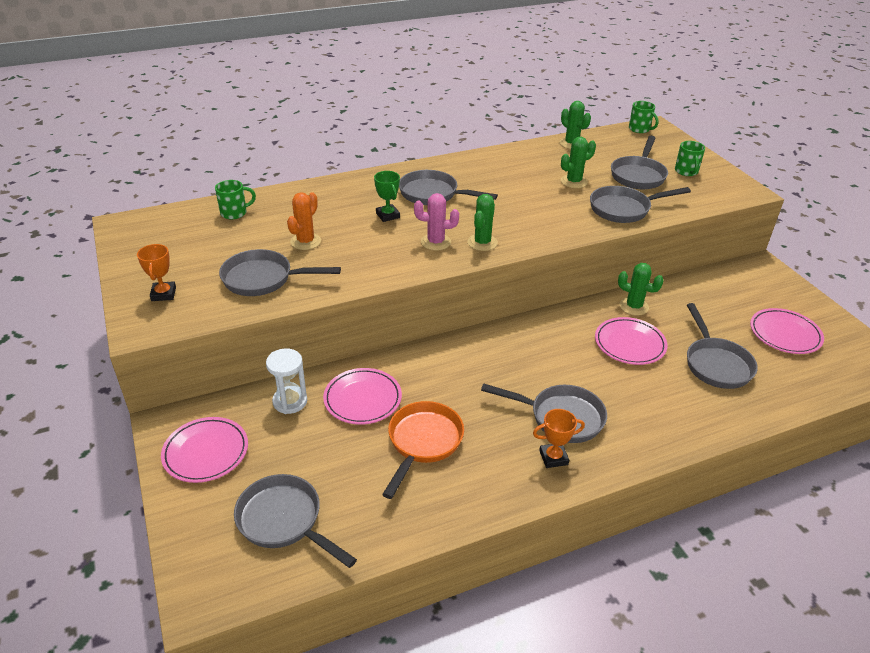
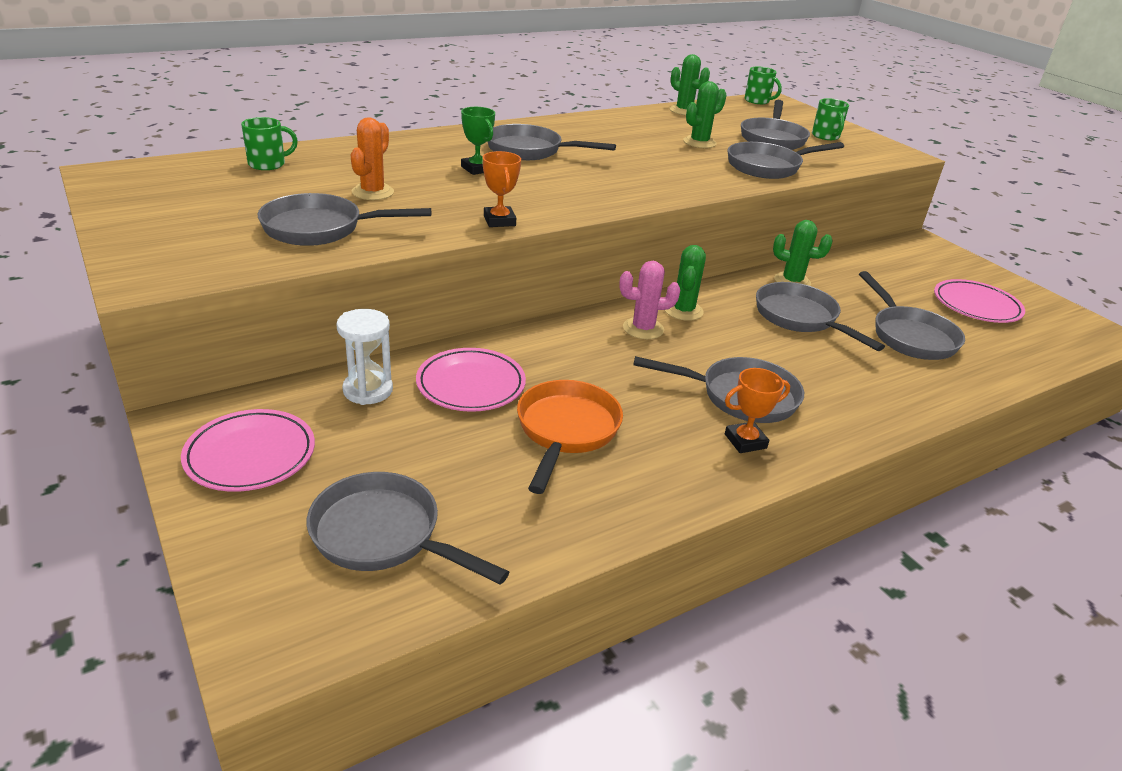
camera: 10 degrees left, 5 degrees down
(163, 294) = (175, 244): orange trophy -> orange trophy (499, 221)
(435, 242) = (547, 194): pink cactus -> pink cactus (643, 329)
(482, 242) = (607, 195): green cactus -> green cactus (683, 311)
(629, 344) = (800, 318): pink plate -> grey pan

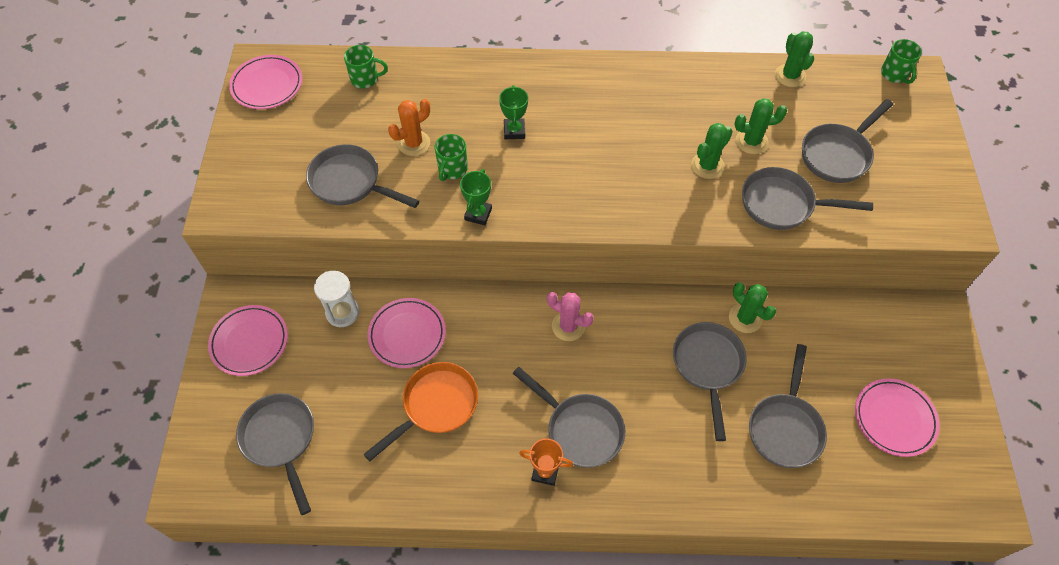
camera: 35 degrees right, 25 degrees up
(136, 185) = (267, 85): none -> pink plate
(499, 221) = (478, 214): orange trophy -> green trophy
(530, 150) = (579, 113): grey pan -> none
(683, 311) = (617, 318): green cactus -> green cactus (707, 166)
(826, 136) = (904, 166): green mug -> green mug (452, 169)

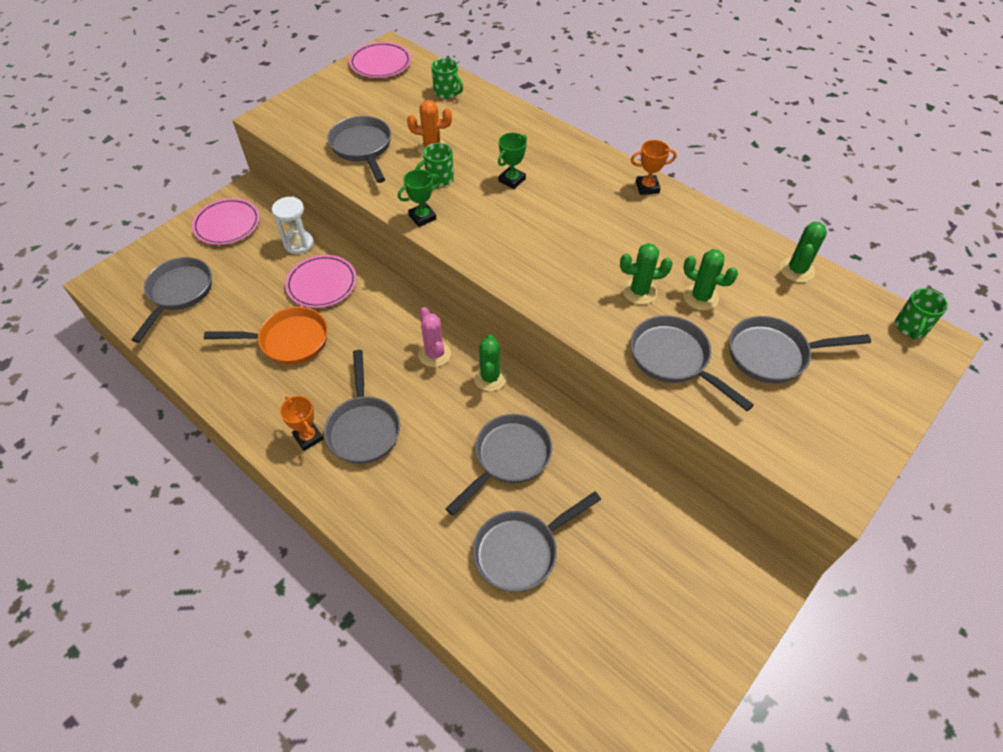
camera: 40 degrees right, 5 degrees down
(624, 71) = (647, 187): none -> orange trophy
(745, 318) = (579, 446): green cactus -> green cactus (490, 377)
(894, 419) = (627, 622): pink plate -> none

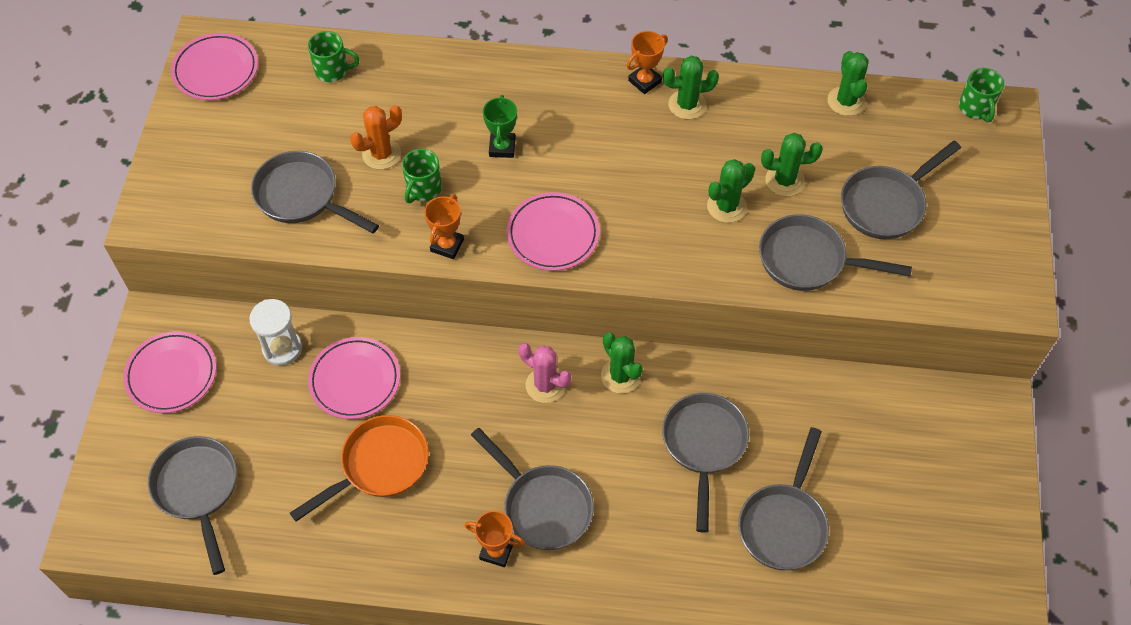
camera: 35 degrees left, 5 degrees up
(422, 217) = (447, 245): green trophy -> orange trophy
(497, 246) = (553, 234): none -> pink plate
(666, 215) = (687, 105): none -> green cactus

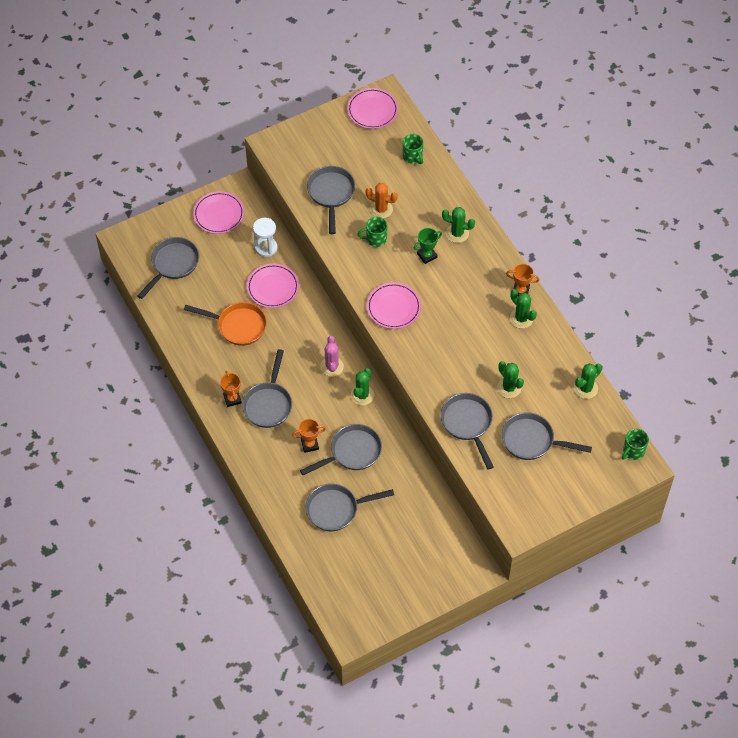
camera: 55 degrees right, 0 degrees up
(447, 245) = (352, 268): orange trophy -> orange trophy (309, 444)
(726, 206) = (471, 371): green cactus -> green cactus (457, 233)

